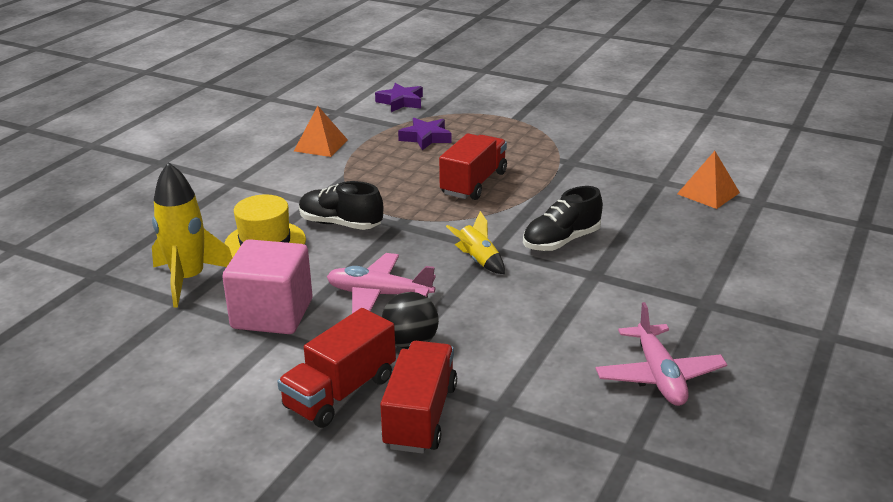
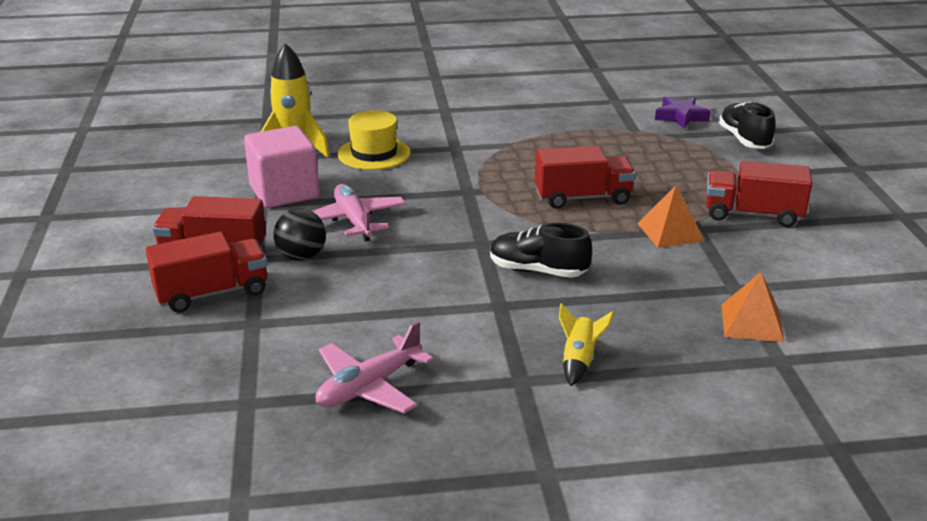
camera: 55 degrees right, 0 degrees up
(321, 145) = (549, 116): orange pyramid -> orange pyramid (670, 231)
(340, 224) = (437, 169): black shoe -> black shoe (744, 140)
(426, 138) = (631, 150): purple star -> none
(478, 260) = (455, 243): yellow rocket -> yellow rocket (579, 361)
(574, 137) = (753, 214): none -> red truck

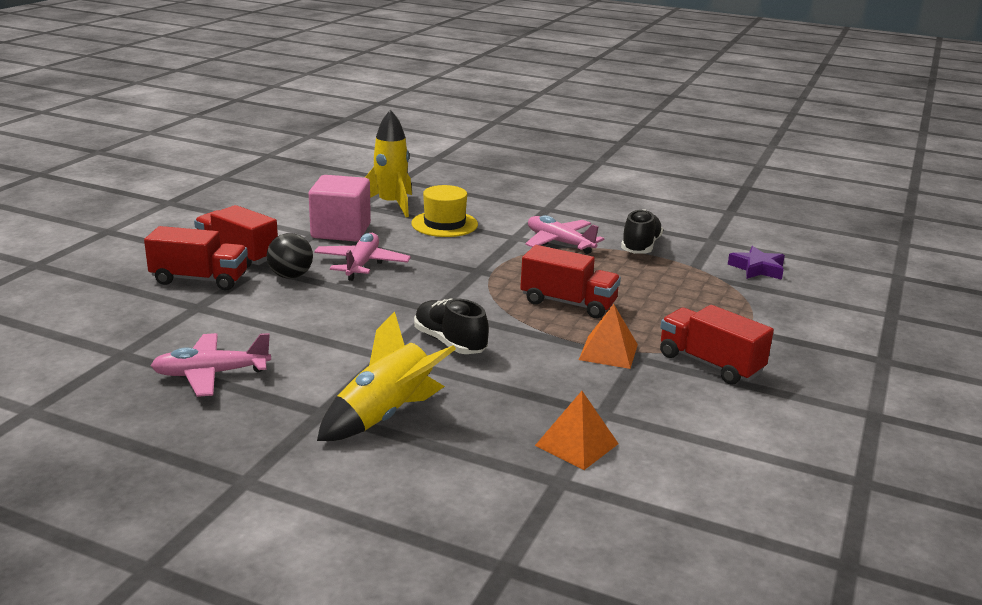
camera: 30 degrees right, 5 degrees down
(500, 141) = (559, 242): none -> pink plane
(579, 361) = (385, 416): yellow rocket -> yellow rocket, size x1.83
(744, 140) = (795, 303): black shoe -> black shoe (640, 246)

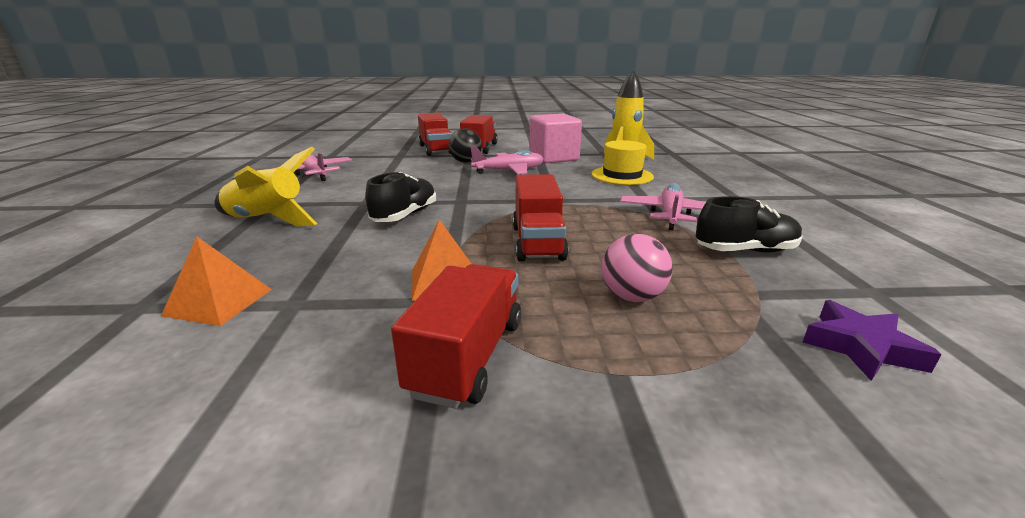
camera: 65 degrees right, 0 degrees up
(675, 300) = (632, 297): none -> pink ball

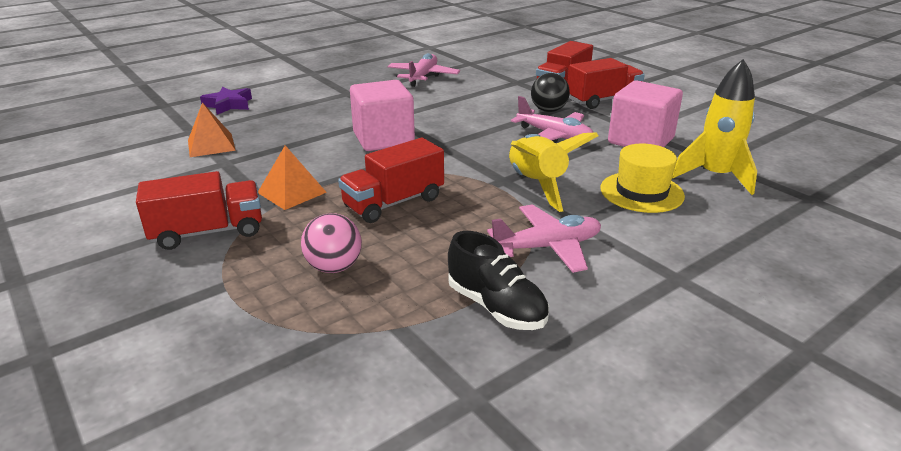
camera: 55 degrees right, 5 degrees up
(267, 220) = (321, 105): yellow rocket -> yellow rocket (536, 185)
(405, 215) = (383, 139): black shoe -> pink cube
(861, 347) = (340, 391): purple star -> purple star (228, 105)

